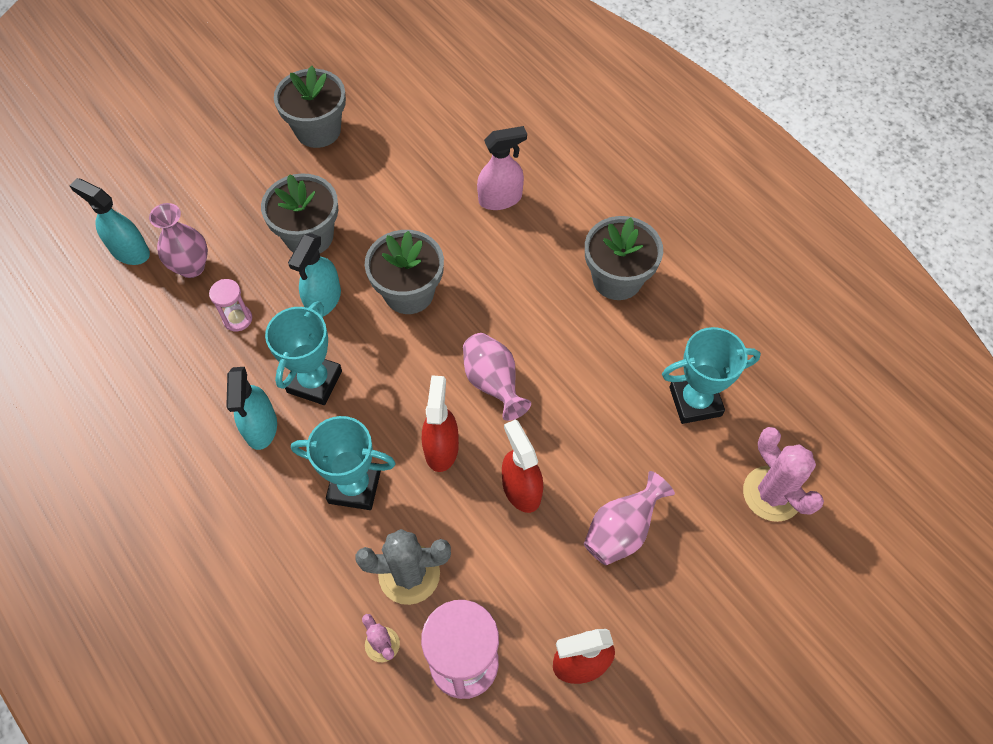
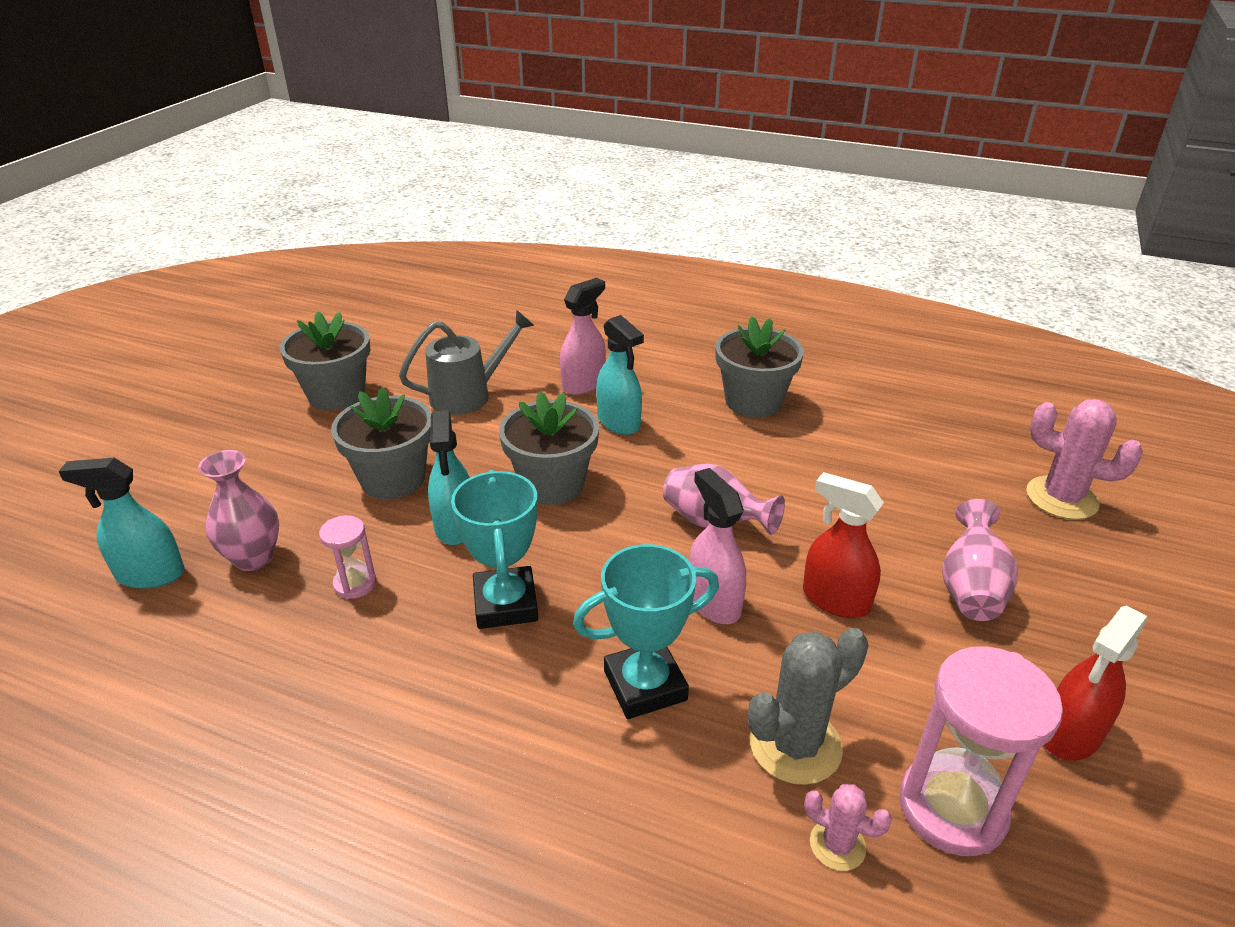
camera: 30 degrees left, 25 degrees down
(261, 427) = (470, 679): turquoise spray bottle -> turquoise spray bottle (619, 422)
(409, 173) = (469, 395): none -> grey watering can
(441, 448) = (713, 602): red spray bottle -> pink spray bottle
(695, 401) = (918, 459): turquoise trophy -> none

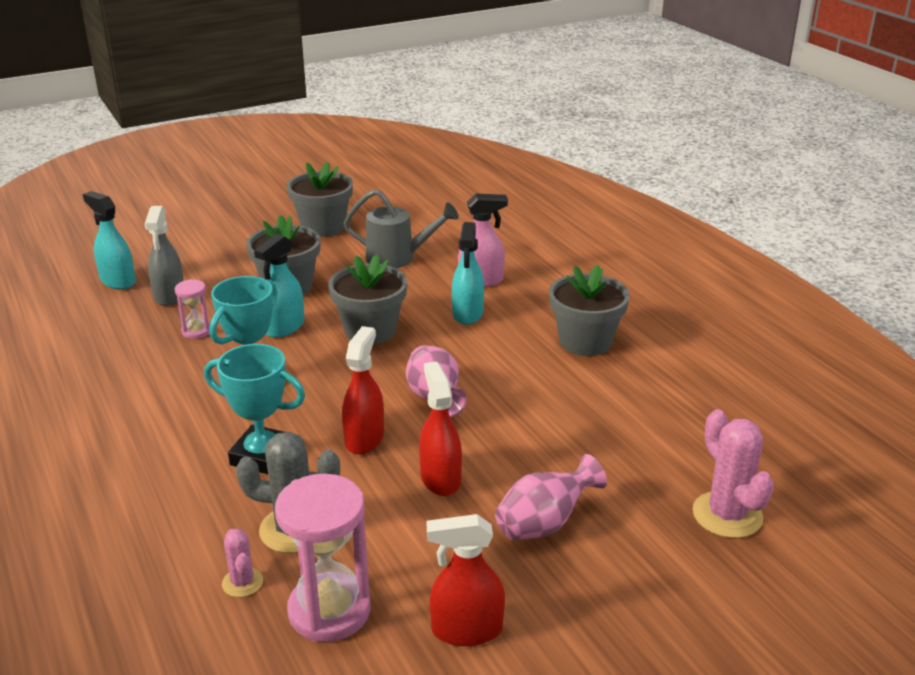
camera: 40 degrees right, 5 degrees down
(253, 558) = (169, 295): pink vase -> grey spray bottle
(713, 602) = (364, 439): pink spray bottle -> red spray bottle

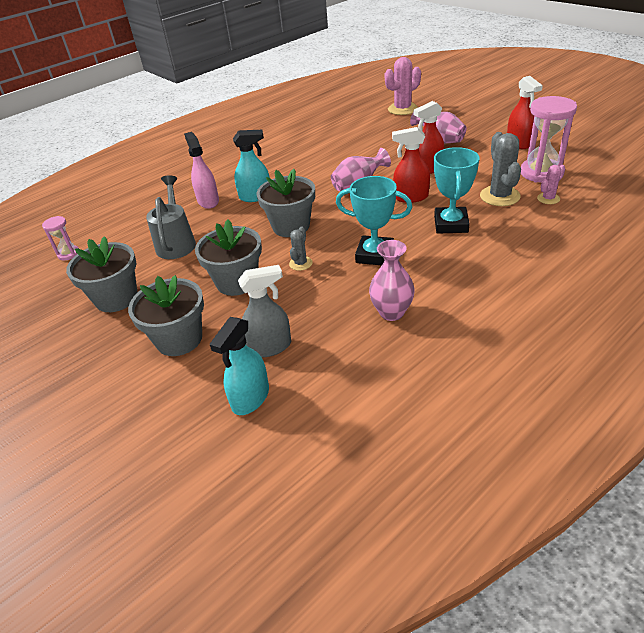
camera: 100 degrees left, 10 degrees up
(142, 369) = (391, 312): none -> pink vase
(196, 331) = (324, 305): pink hourglass -> pink hourglass (69, 254)
(284, 327) = (300, 263): turquoise spray bottle -> grey cactus
(585, 341) = (276, 156): grey flower pot -> grey flower pot (179, 339)

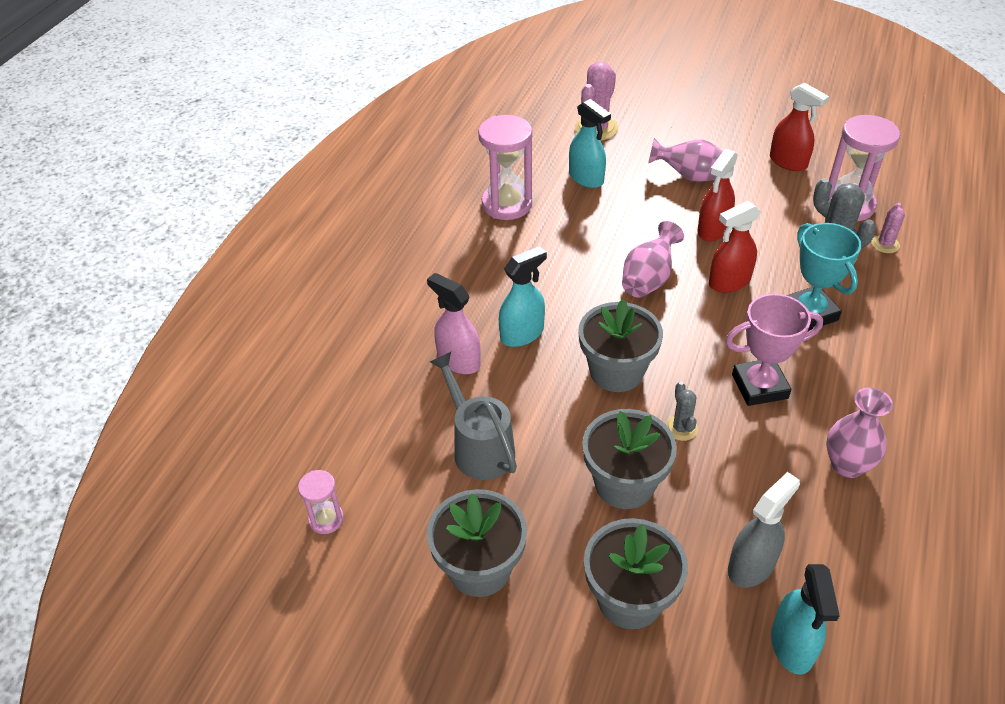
camera: 30 degrees left, 5 degrees up
(311, 136) = (507, 204): none -> pink hourglass
(371, 131) = (586, 178): none -> turquoise spray bottle
(374, 255) = (759, 386): turquoise trophy -> pink trophy

